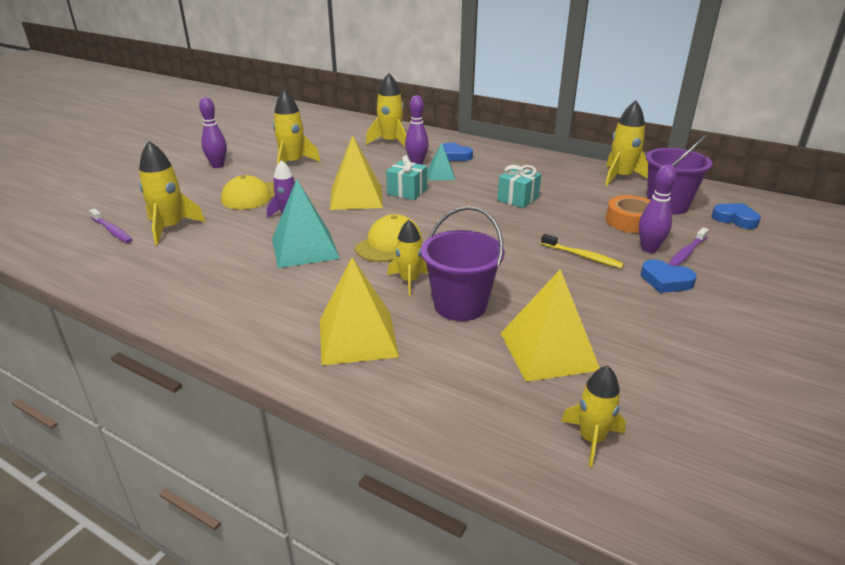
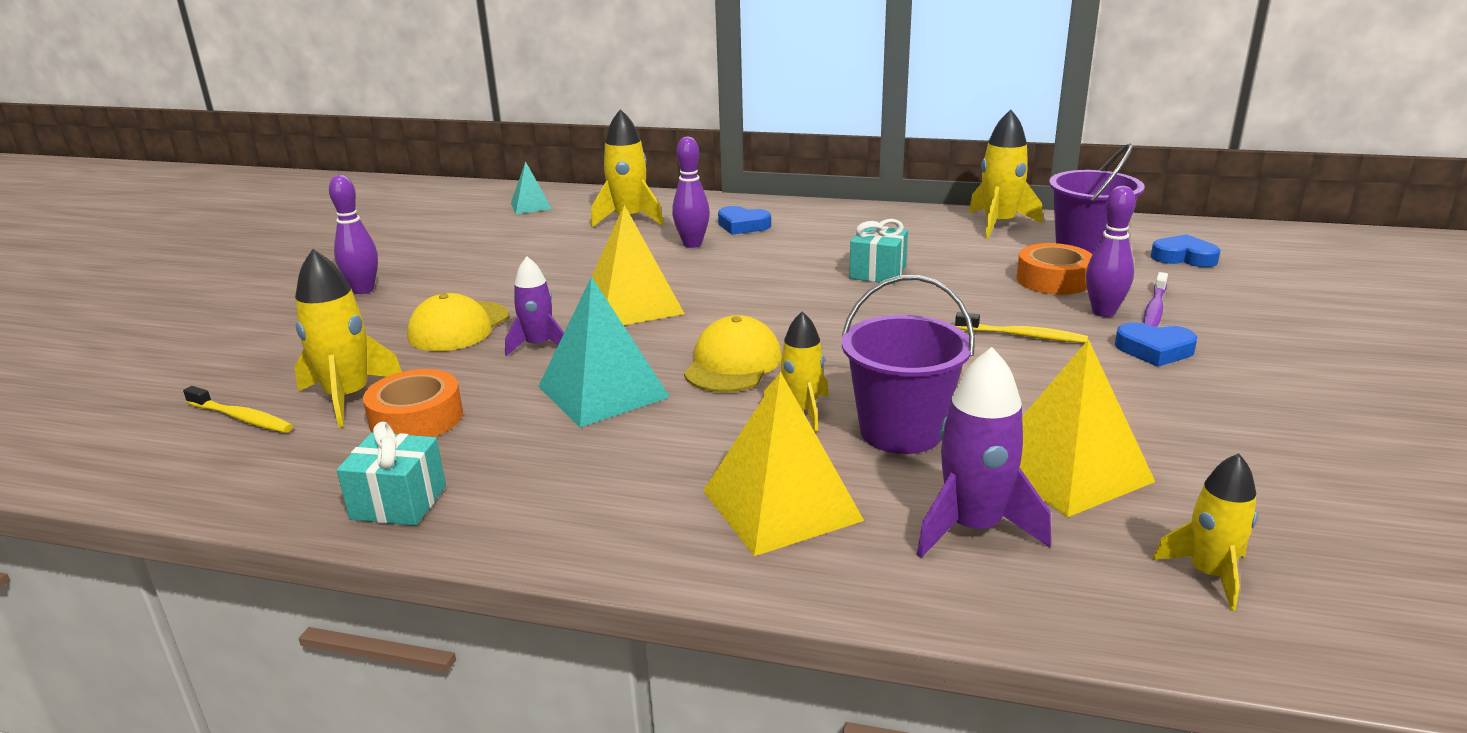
camera: 15 degrees left, 5 degrees down
(112, 231) = (242, 418): purple toothbrush -> yellow toothbrush
(197, 247) = (416, 418): none -> orange tape
(292, 163) = (491, 269): yellow rocket -> none
(407, 192) = (706, 286): turquoise gift -> turquoise gift (398, 502)
(440, 175) = (740, 254): turquoise pyramid -> turquoise pyramid (531, 206)
(461, 375) = (973, 527): none -> purple rocket

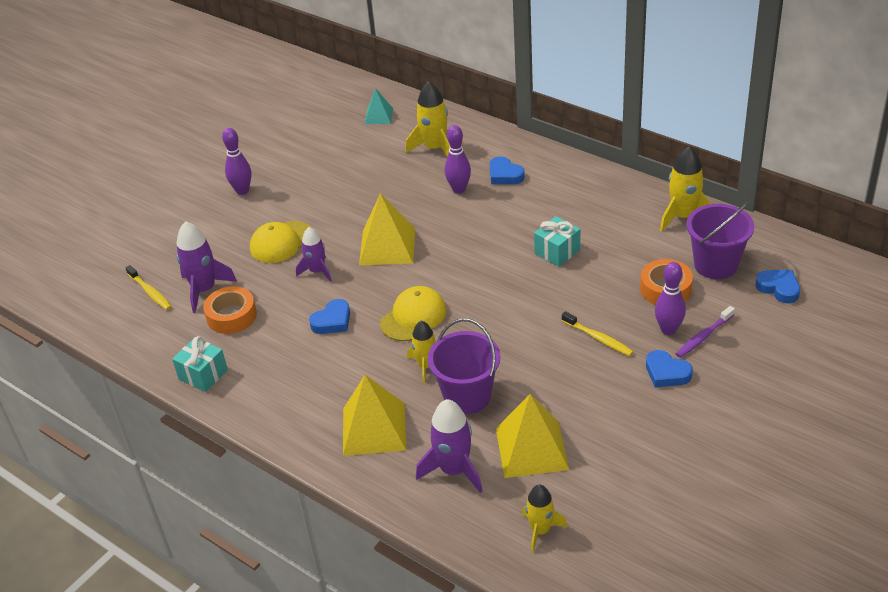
camera: 25 degrees right, 15 degrees up
(348, 397) = (204, 290): yellow rocket -> purple rocket
(603, 391) = (332, 321): turquoise pyramid -> blue heart

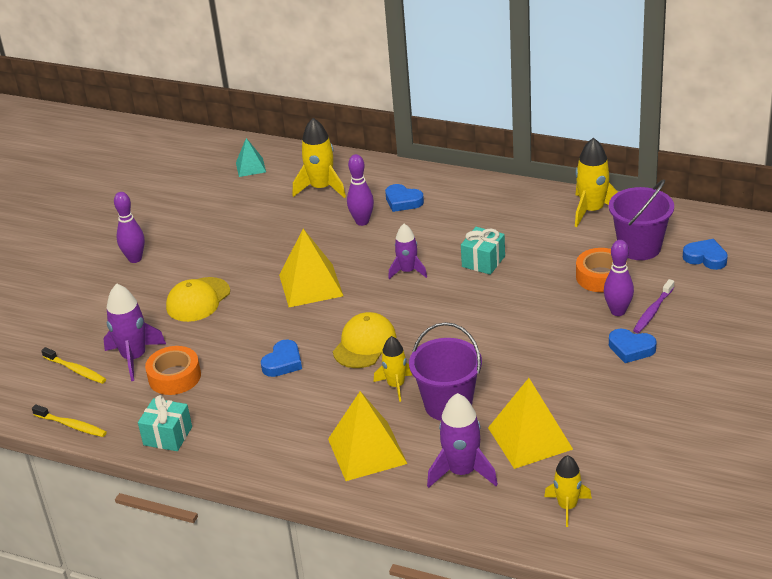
camera: 15 degrees left, 5 degrees down
(317, 271) = (247, 320): purple rocket -> purple rocket (408, 271)
(598, 338) = (554, 330): yellow toothbrush -> yellow toothbrush (71, 425)

